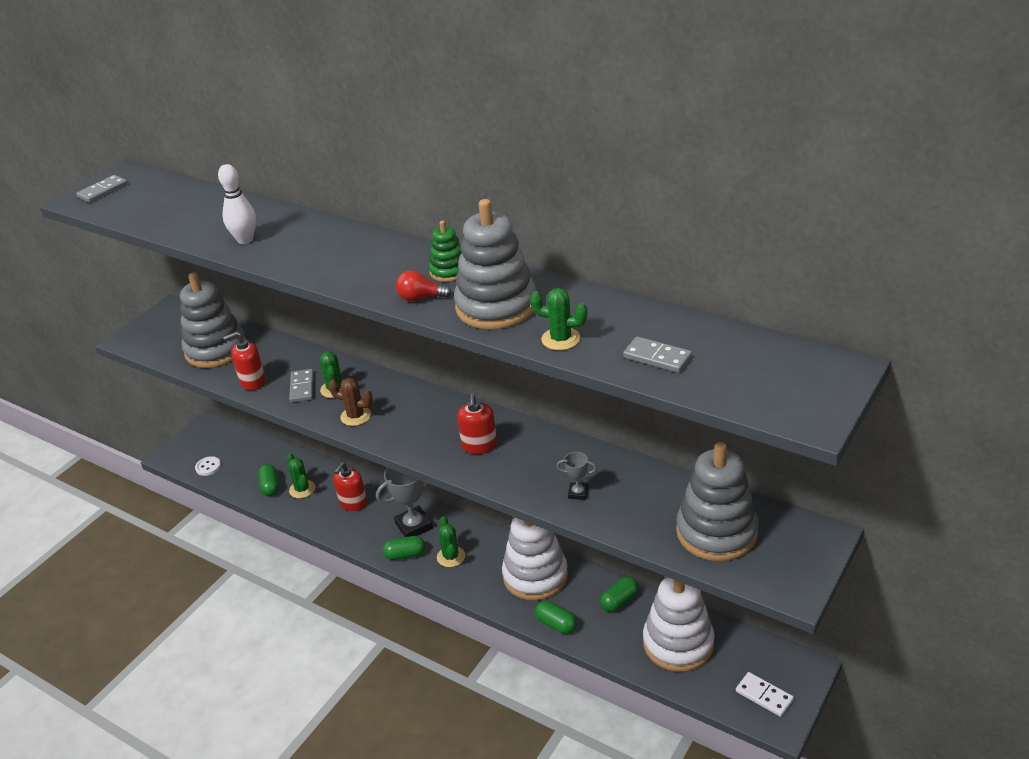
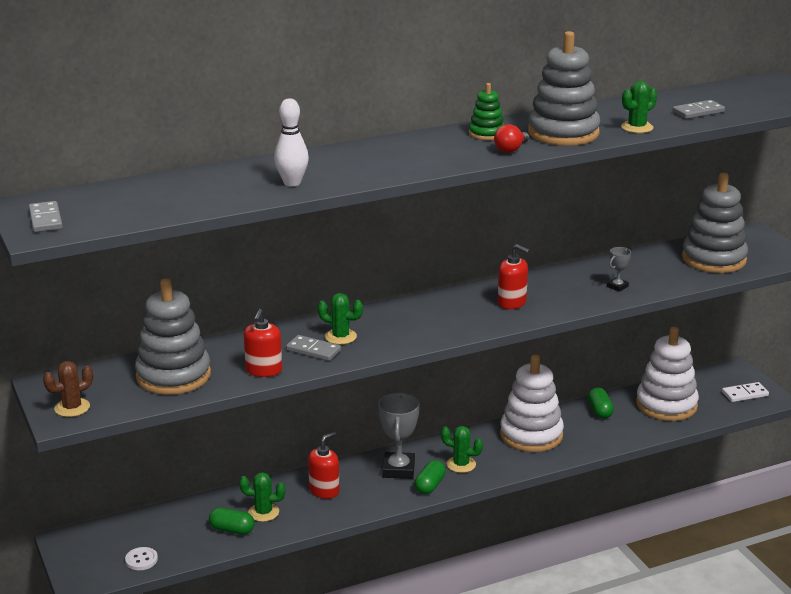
camera: 60 degrees left, 10 degrees down
(353, 503) = (324, 490): red soap dispenser -> red soap dispenser turned 105 degrees counterclockwise
(356, 416) = (396, 338): brown cactus -> brown cactus (72, 408)
(556, 624) = (593, 445): green capsule -> none

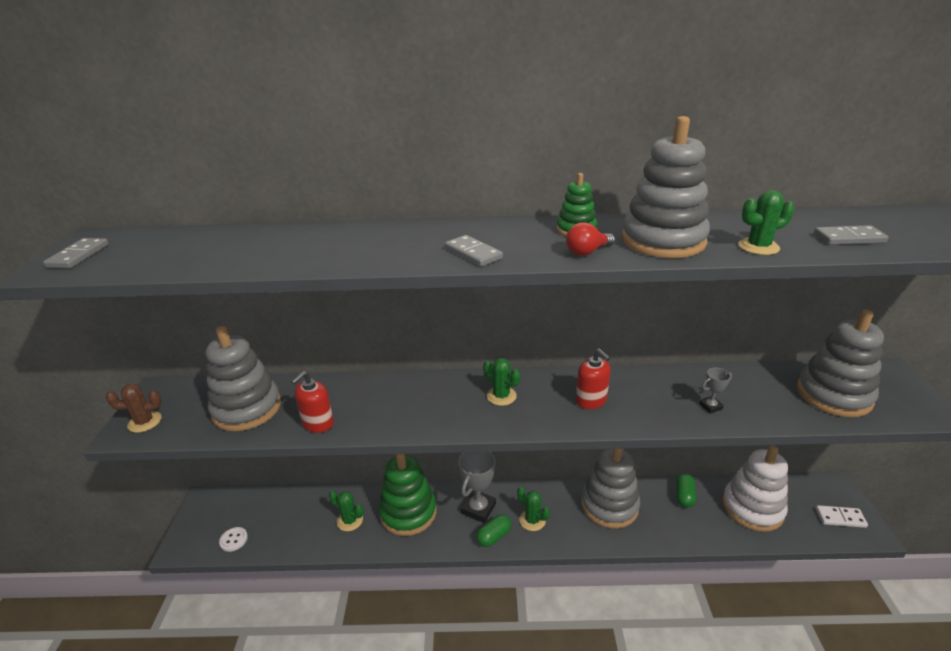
camera: 25 degrees right, 5 degrees up
(232, 530) = (315, 531): green capsule -> none
(292, 183) = (327, 254): white bowling pin -> none
(313, 350) = (376, 411): grey domino -> grey domino (473, 253)
(324, 490) = (408, 512): red soap dispenser -> green stacking toy
(340, 337) = (410, 401): green cactus -> green cactus (501, 396)
(531, 435) = (609, 505): white stacking toy -> grey stacking toy

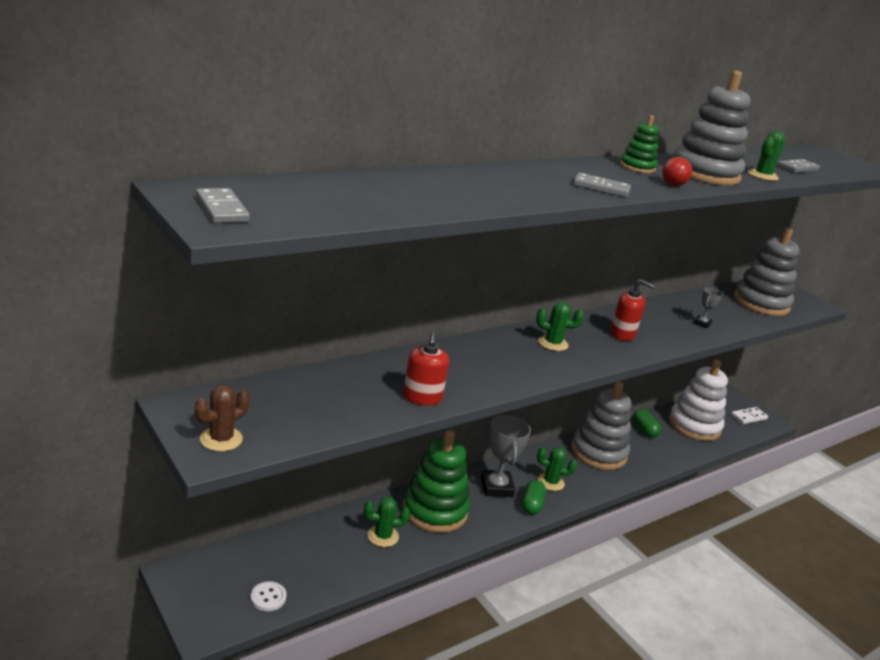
camera: 40 degrees left, 5 degrees down
(247, 408) = (327, 401): grey stacking toy -> none

